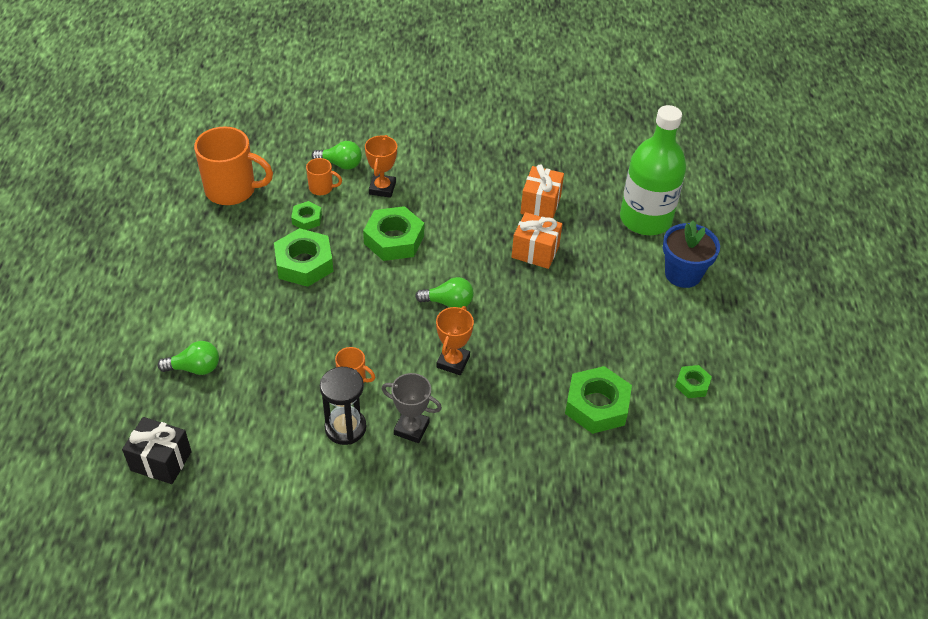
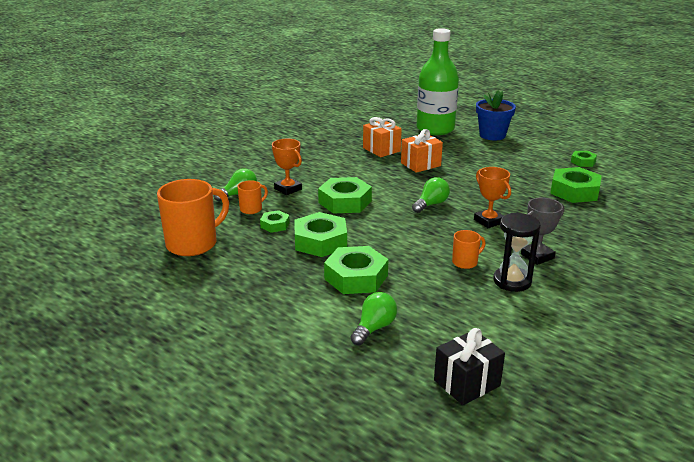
camera: 50 degrees left, 20 degrees down
(263, 318) = (356, 277): none -> green nut

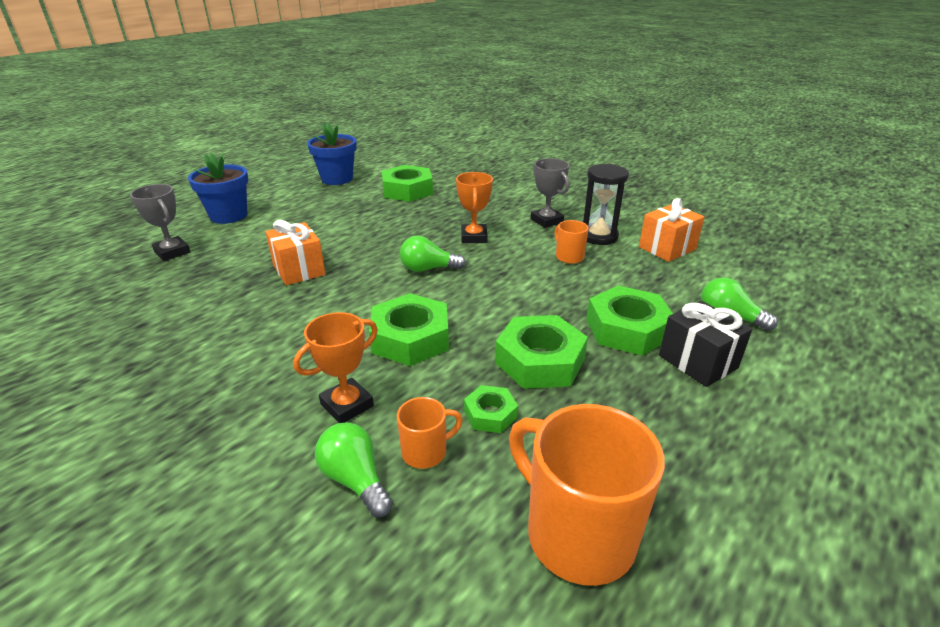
camera: 90 degrees left, 5 degrees up
(251, 209) = (426, 452): orange mug -> orange mug turned 105 degrees clockwise
(381, 149) = (222, 301): orange gift -> orange gift (667, 248)
(431, 204) = (428, 269): green light bulb -> green light bulb turned 45 degrees counterclockwise
(435, 129) = (172, 252): green bottle -> grey trophy
(467, 383) = (779, 270): black gift -> black gift (698, 361)
(489, 221) = (474, 237): orange trophy -> orange trophy turned 60 degrees counterclockwise
(583, 162) = (337, 179): green nut -> blue flower pot

